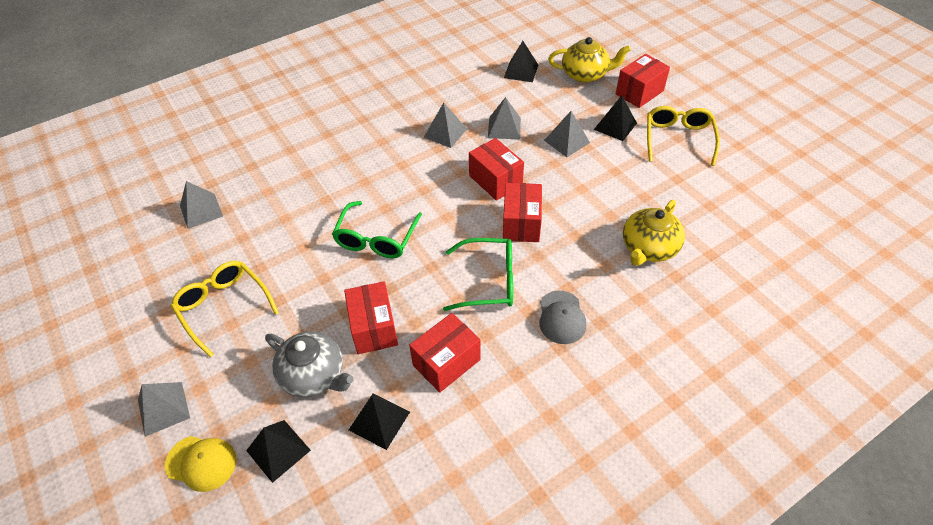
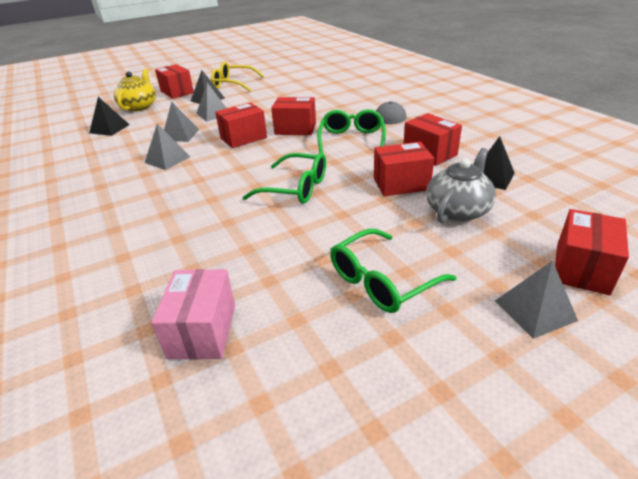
camera: 85 degrees left, 15 degrees down
(201, 211) = (203, 331): grey pyramid -> pink box
(201, 463) = (582, 268): yellow cap -> red box
(223, 307) = (382, 281): yellow glasses -> green glasses
(278, 450) = (542, 222): black pyramid -> none
(648, 248) = (327, 94): yellow teapot -> none

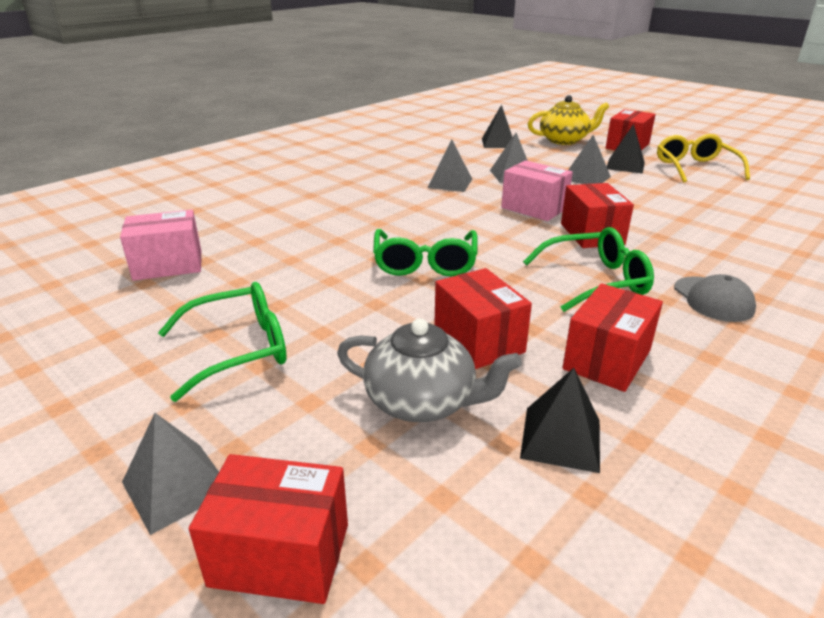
camera: 70 degrees right, 5 degrees down
(243, 138) = (534, 208): red box -> pink box
(382, 281) = (239, 349): green glasses -> green glasses turned 120 degrees clockwise

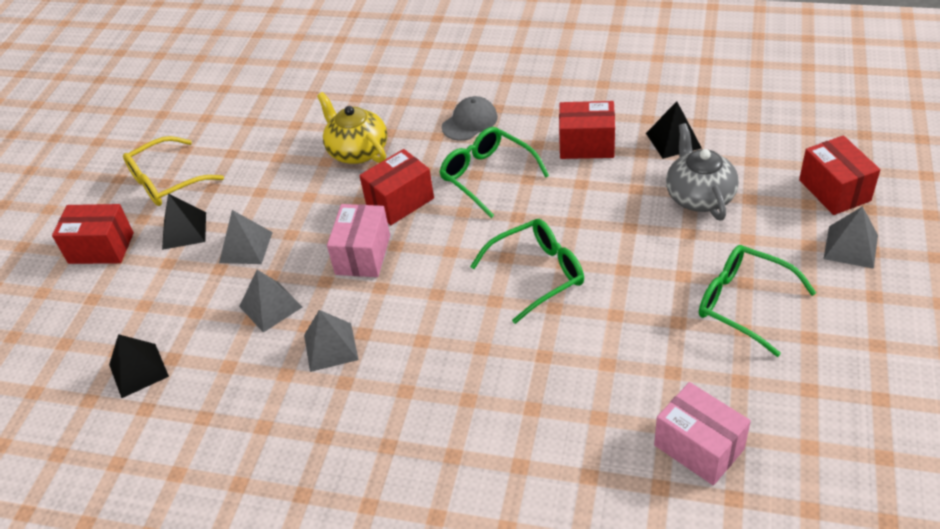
camera: 115 degrees left, 15 degrees up
(478, 340) = (618, 200): red box -> none
(564, 140) = (97, 309): yellow teapot -> yellow teapot (357, 151)

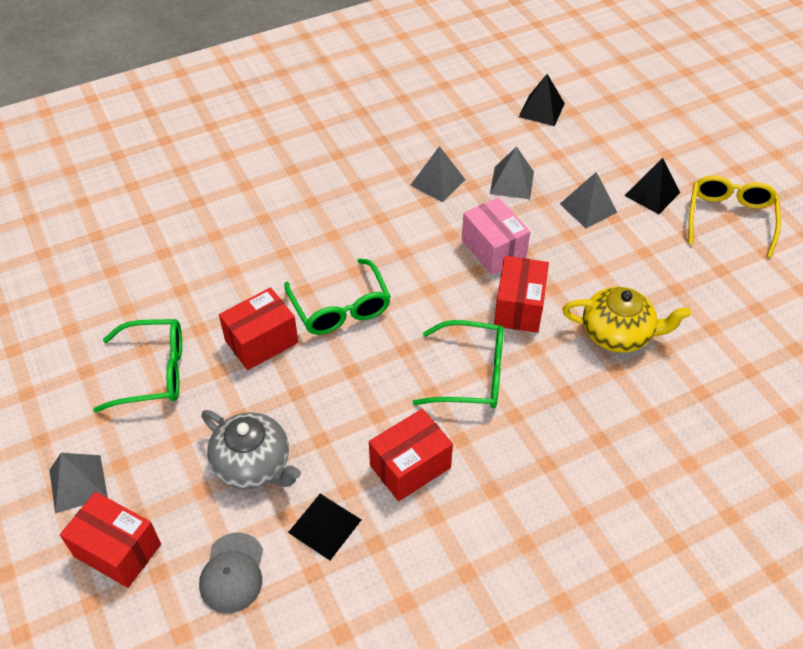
camera: 135 degrees right, 5 degrees up
(101, 248) = (689, 152): red box -> red box (261, 342)
(470, 122) = (554, 428): grey cap -> grey cap (232, 573)
(537, 274) = (340, 308): green glasses -> green glasses turned 45 degrees counterclockwise
(699, 447) = (134, 251): pink box -> none

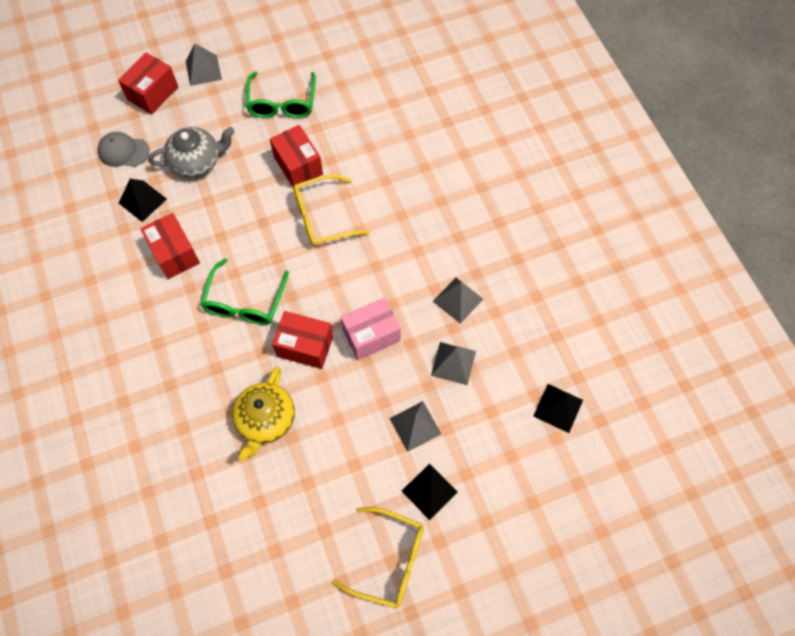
camera: 95 degrees right, 15 degrees up
(253, 464) = (197, 161): grey teapot -> grey teapot turned 150 degrees counterclockwise
(340, 308) = (323, 217): green glasses -> yellow glasses

